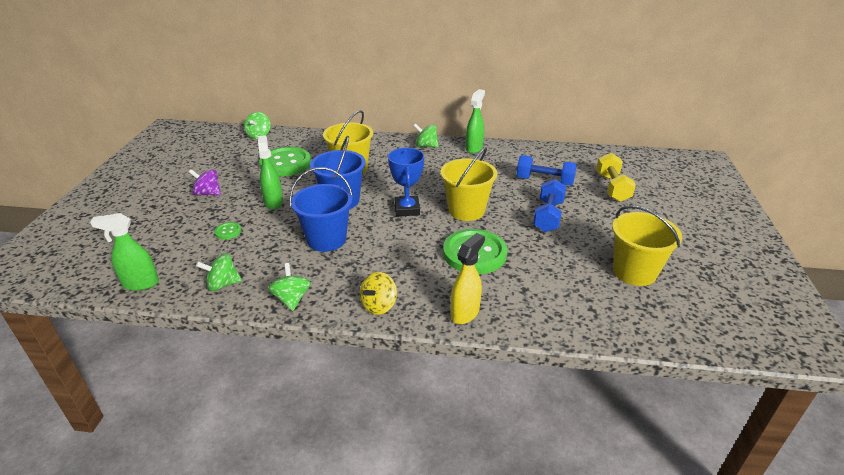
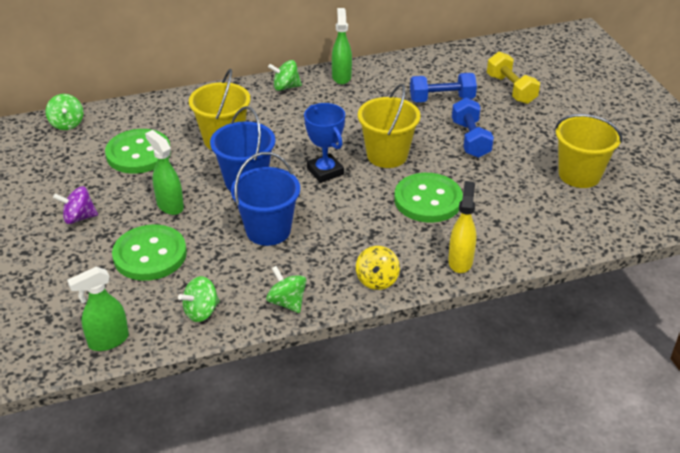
camera: 25 degrees left, 5 degrees up
(228, 232) = (150, 255): green button -> green button, size x2.36

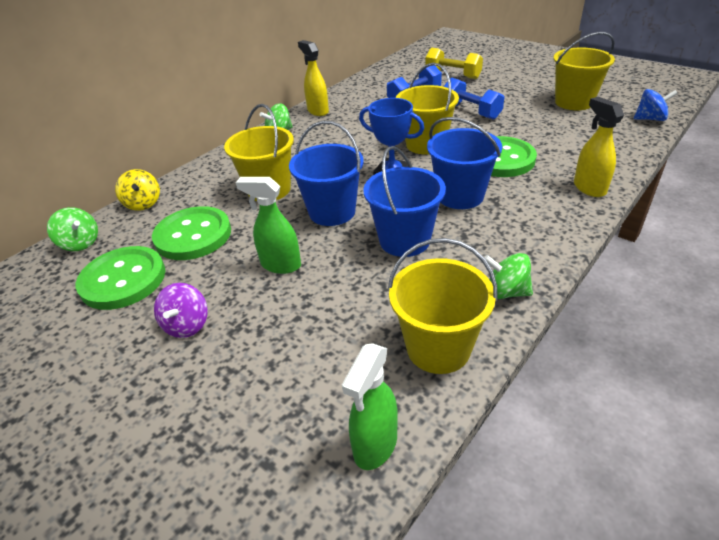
camera: 30 degrees left, 0 degrees up
(79, 217) = (187, 325): purple spinning top -> purple spinning top turned 45 degrees counterclockwise
(150, 255) = (313, 321): green button -> green button (123, 280)
(201, 311) = (438, 348): green spinning top -> yellow bucket
(341, 77) = (317, 111): green spray bottle -> yellow spray bottle
(352, 216) = (460, 196): none -> blue bucket
(377, 280) = (552, 233): yellow spinning top -> yellow spinning top (143, 203)
(622, 227) = (650, 119): none -> blue spinning top

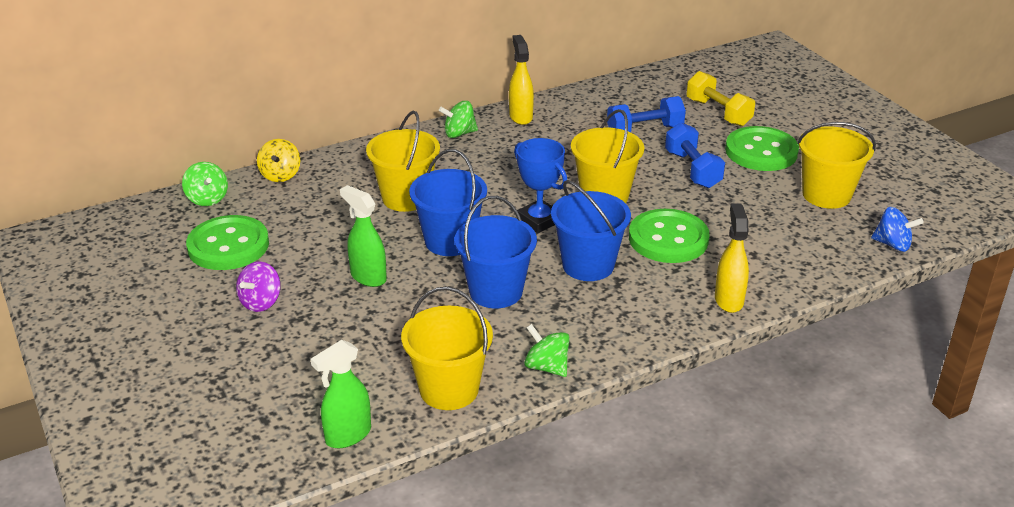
camera: 20 degrees right, 5 degrees down
(193, 235) = (308, 223): green button -> green button (761, 151)

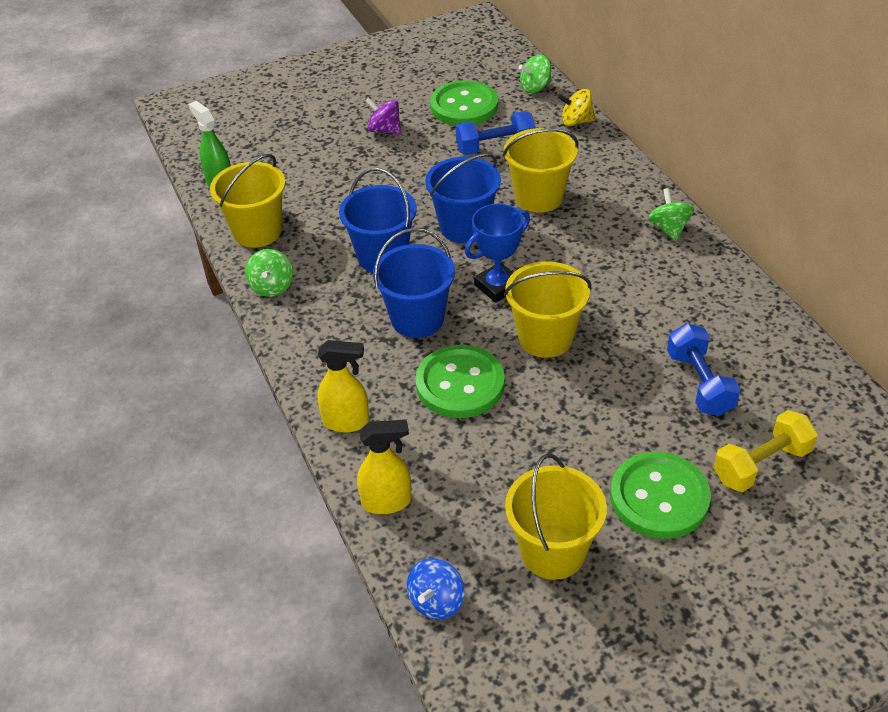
camera: 95 degrees right, 10 degrees up
(368, 277) = (412, 181): green spray bottle -> none
(520, 116) = (715, 275): yellow spray bottle -> yellow spray bottle (387, 502)
(546, 367) = (272, 286): green spinning top -> green spinning top turned 135 degrees clockwise
(692, 170) = (607, 420): blue dumbbell -> blue dumbbell (495, 147)

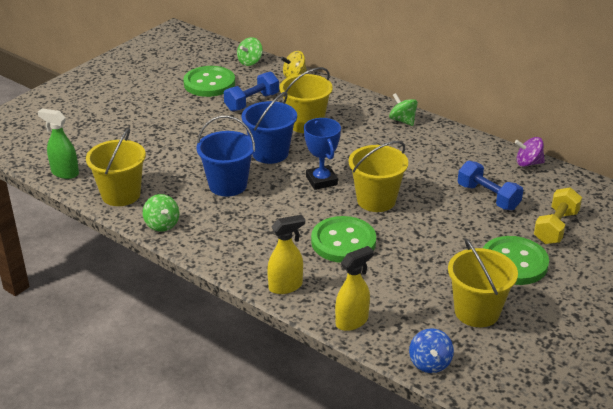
camera: 30 degrees left, 10 degrees down
(384, 130) = (164, 110): purple spinning top -> purple spinning top (528, 163)
(417, 319) = (283, 214): blue bucket -> none
(498, 286) = (321, 181): blue trophy -> blue trophy turned 45 degrees counterclockwise

